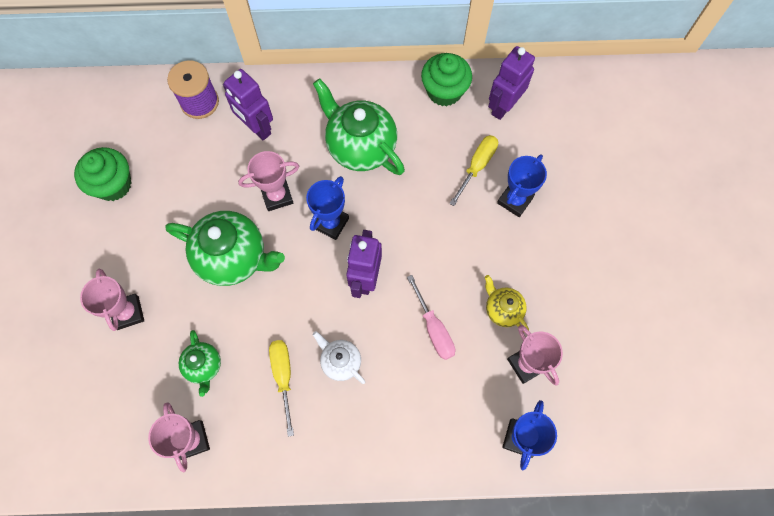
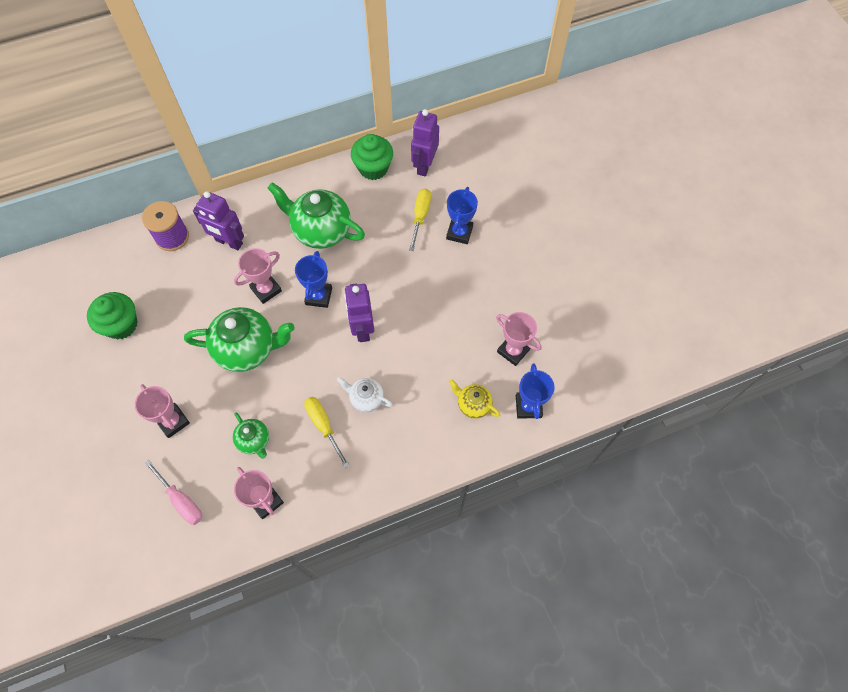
camera: 20 degrees left, 5 degrees down
(433, 328) = (431, 348): pink screwdriver -> pink screwdriver (181, 500)
(502, 309) = (480, 317): yellow teapot -> yellow teapot (473, 404)

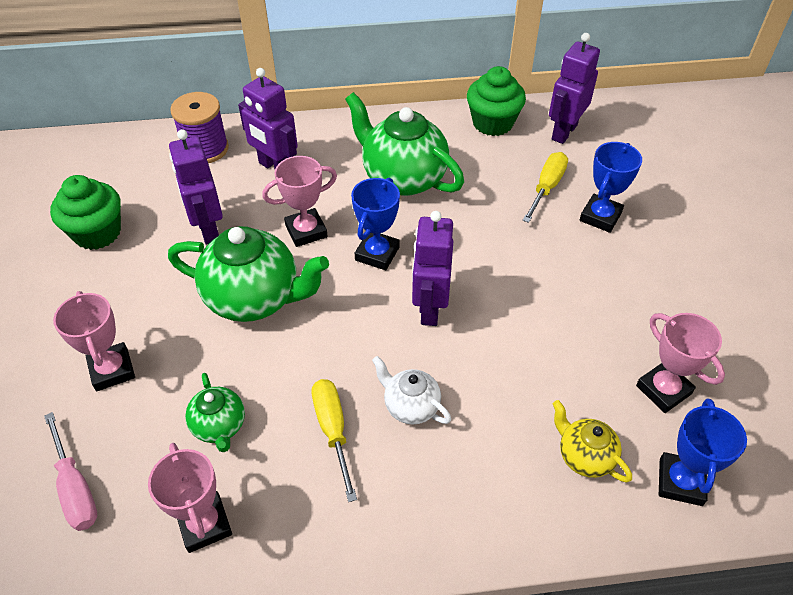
camera: 15 degrees right, 15 degrees down
(198, 304) = (208, 229): none -> purple robot

